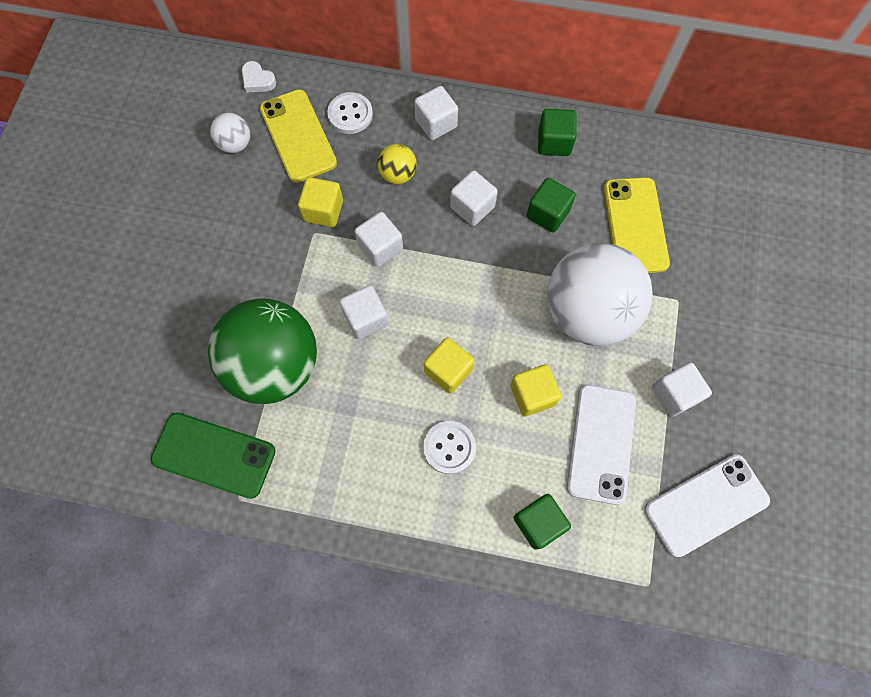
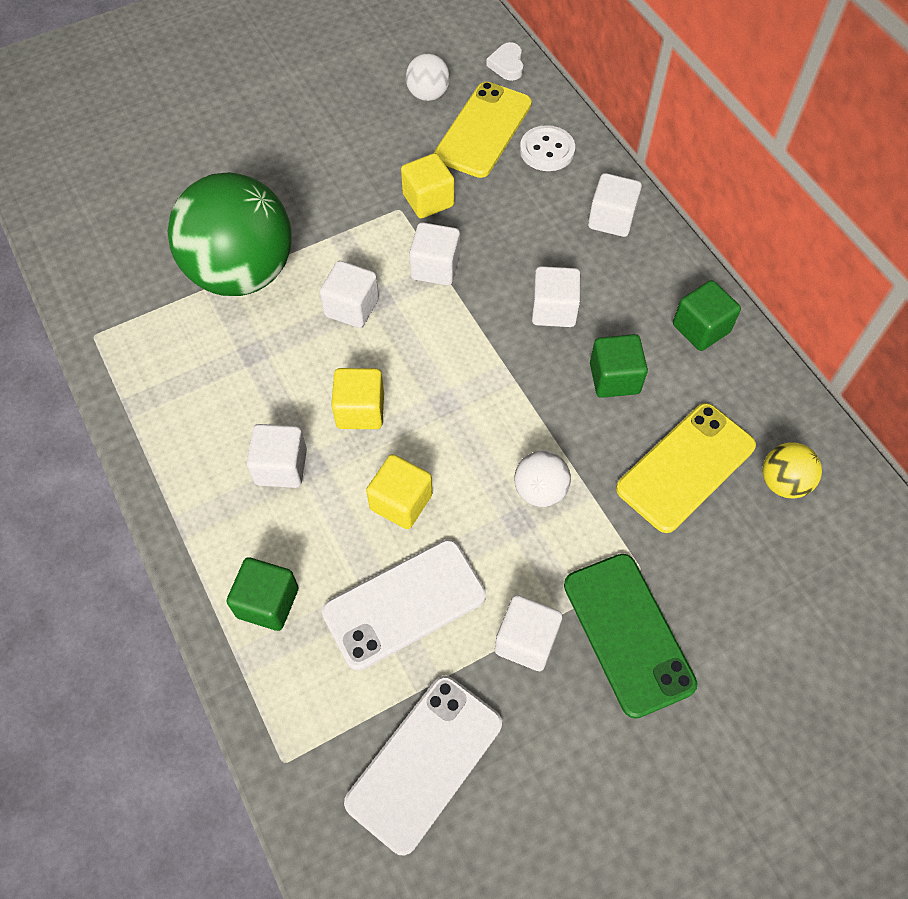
camera: 50 degrees right, 10 degrees down
(214, 455) = (119, 289): green phone -> green phone (628, 634)
(398, 174) = (524, 228): yellow ball -> yellow ball (783, 482)
(449, 447) = (281, 467): white button -> white cube
(587, 312) = (540, 490): white ball -> white ball, size x0.43
(706, 505) = (425, 763): white phone -> white phone turned 75 degrees counterclockwise

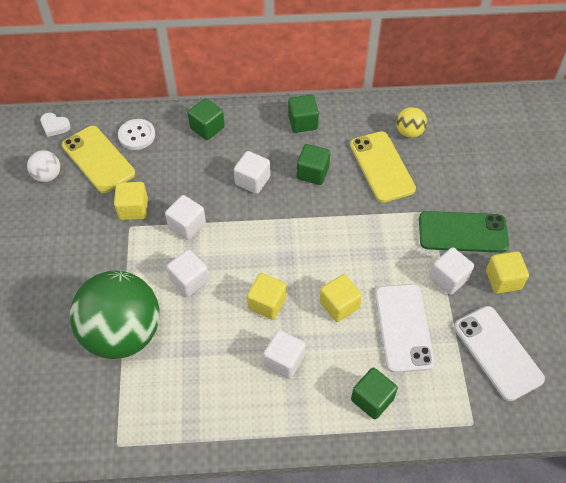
camera: 65 degrees left, 5 degrees down
(540, 490) = (364, 235): white ball -> none
(568, 729) = (503, 280): none -> yellow cube
(611, 219) = (207, 128): white cube -> green cube

